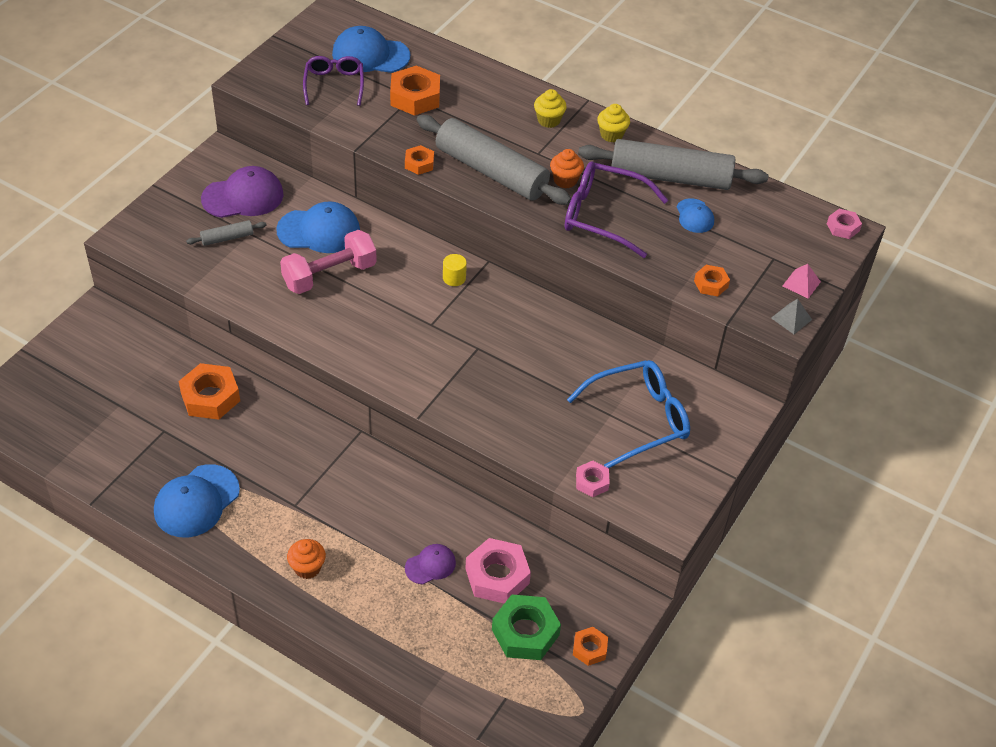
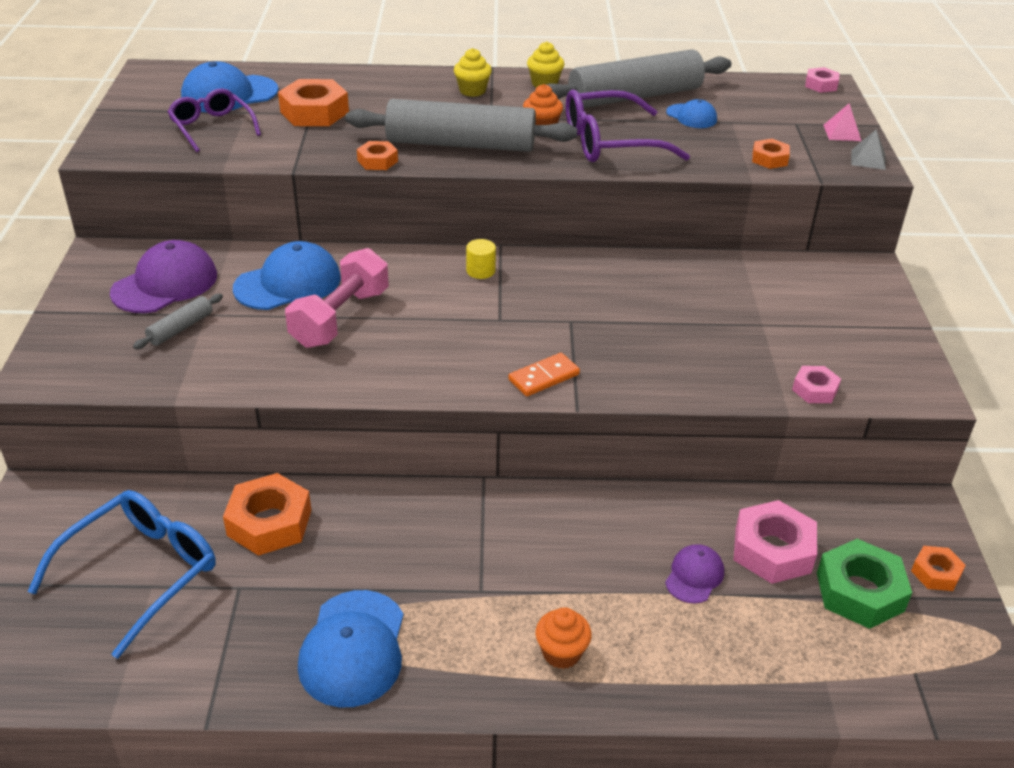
camera: 30 degrees left, 10 degrees down
(419, 383) = (544, 377): none -> orange domino
(638, 419) = (791, 317): blue glasses -> blue glasses (140, 573)

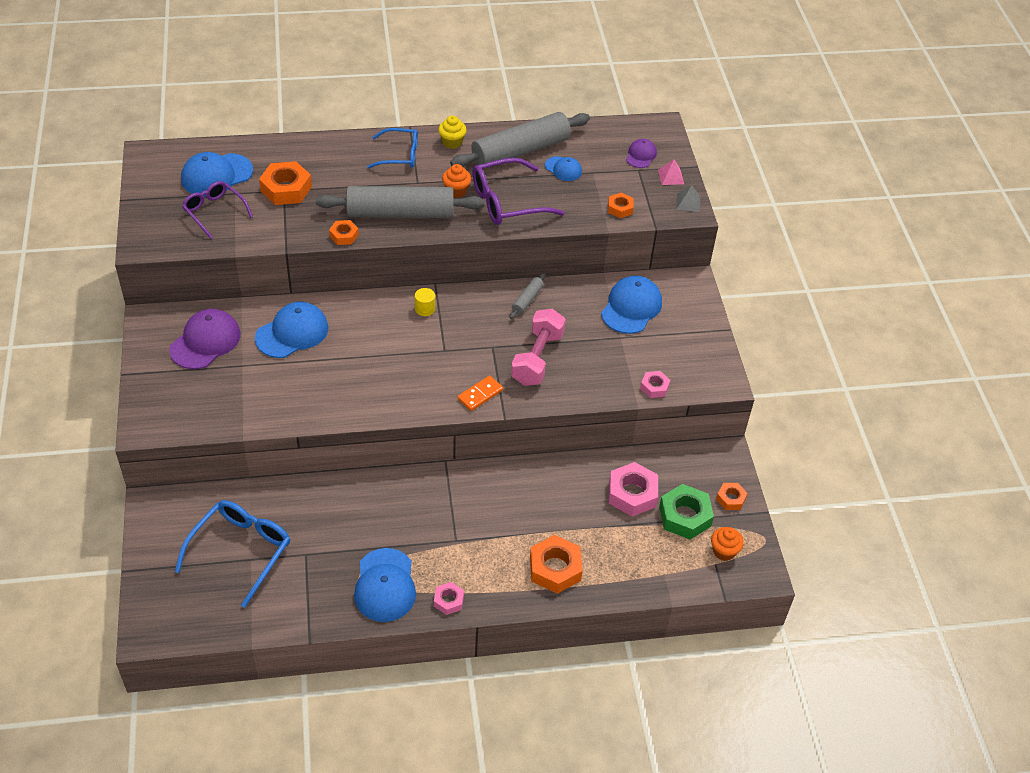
camera: 10 degrees left, 10 degrees up
(180, 328) = (228, 379): grey rolling pin -> grey rolling pin (527, 300)
(269, 522) = (313, 508): orange nut -> orange nut (555, 568)
(340, 318) = (336, 359): pink dumbbell -> pink dumbbell (537, 358)
(472, 91) = (399, 155): yellow cupcake -> blue glasses
(561, 653) = (509, 574): orange cupcake -> orange cupcake (724, 551)
(694, 576) = (585, 516): purple cap -> purple cap (641, 155)
(780, 291) = (631, 307): none -> blue cap
(821, 85) = (656, 126): pink nut -> pink nut (448, 601)

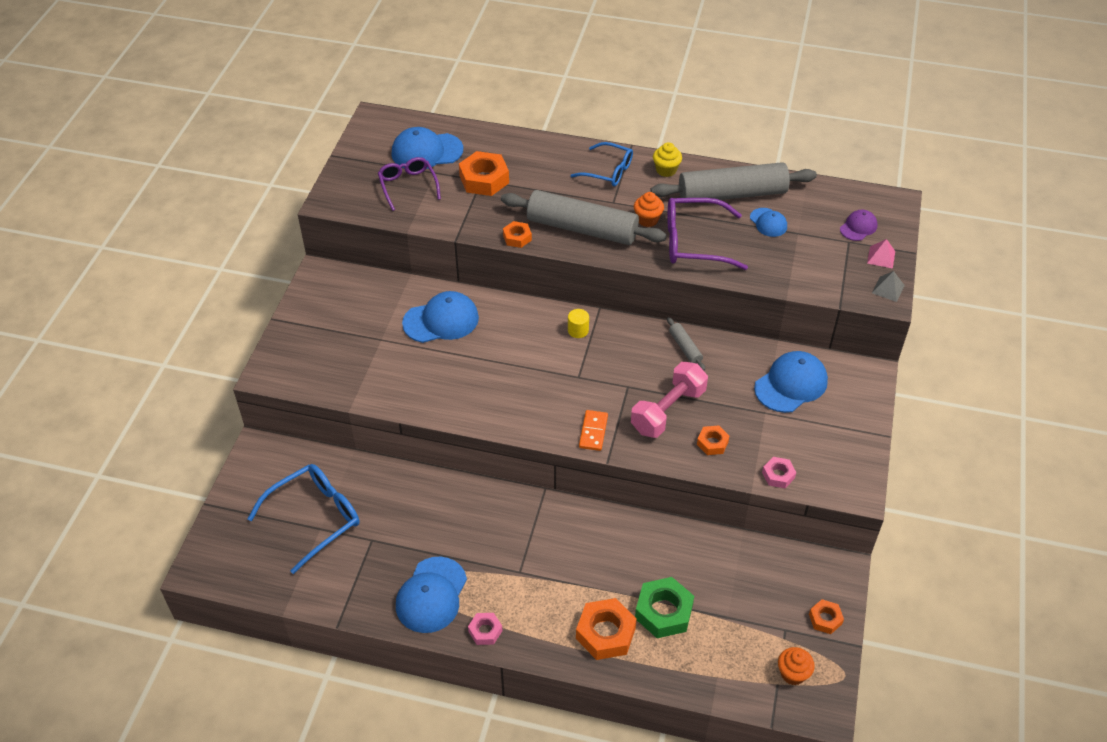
camera: 25 degrees right, 0 degrees up
(205, 341) = (359, 308): purple cap -> none
(480, 395) = (593, 432): orange domino -> orange domino turned 60 degrees counterclockwise
(527, 300) = (685, 348): grey rolling pin -> grey rolling pin turned 75 degrees counterclockwise
(620, 208) = (810, 277): orange nut -> orange nut (712, 443)
(632, 494) = (720, 580): pink nut -> none
(685, 516) = (766, 622): green nut -> green nut (663, 612)

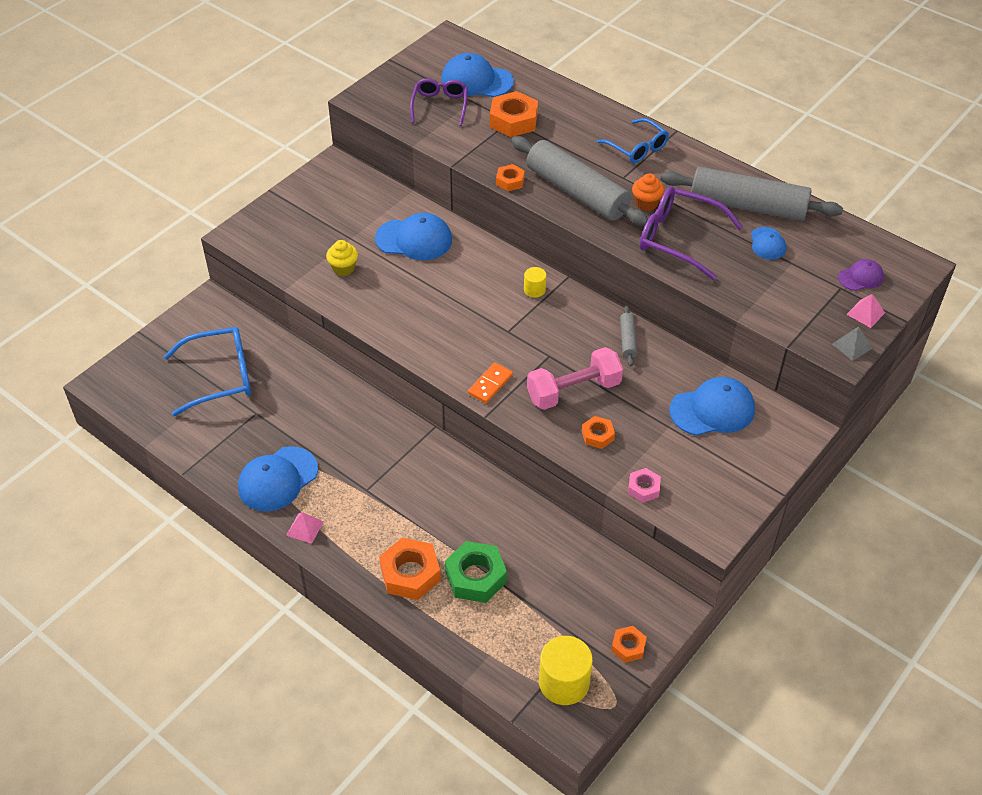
camera: 25 degrees right, 0 degrees up
(485, 631) = (305, 528): pink nut -> pink pyramid
(666, 170) = (695, 164): yellow cupcake -> yellow cupcake (343, 268)
(793, 674) = (564, 682): orange cupcake -> yellow cylinder

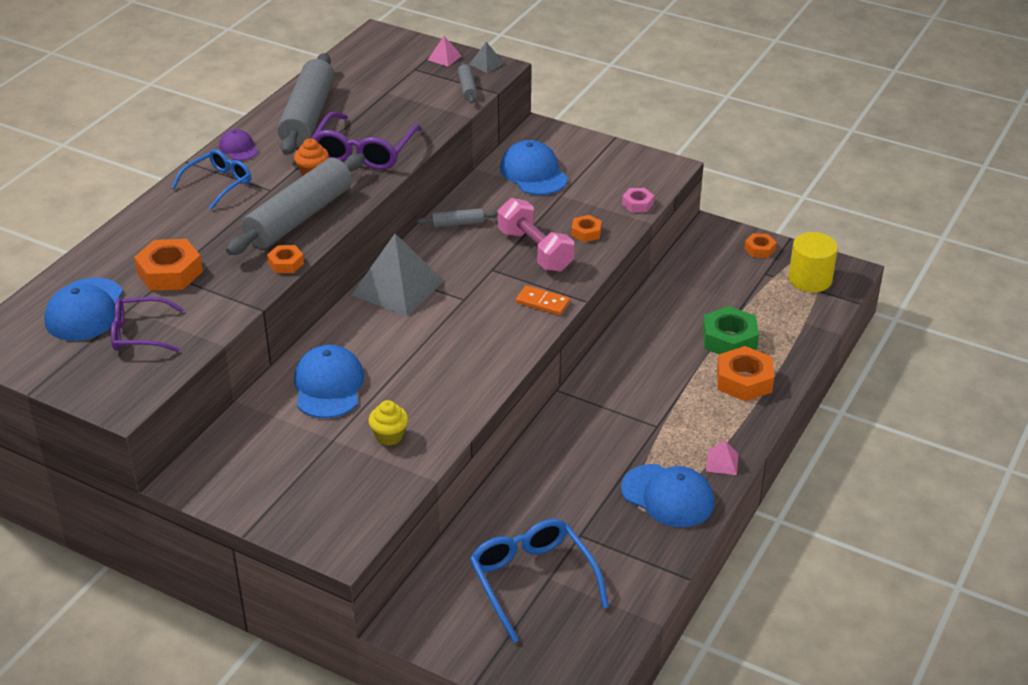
camera: 100 degrees left, 10 degrees down
(534, 290) = (397, 287): yellow cylinder -> grey pyramid
(767, 243) = (362, 104): blue cap -> none
(798, 324) = (467, 88): none -> grey rolling pin
(860, 277) = (398, 59): purple cap -> purple cap (238, 148)

